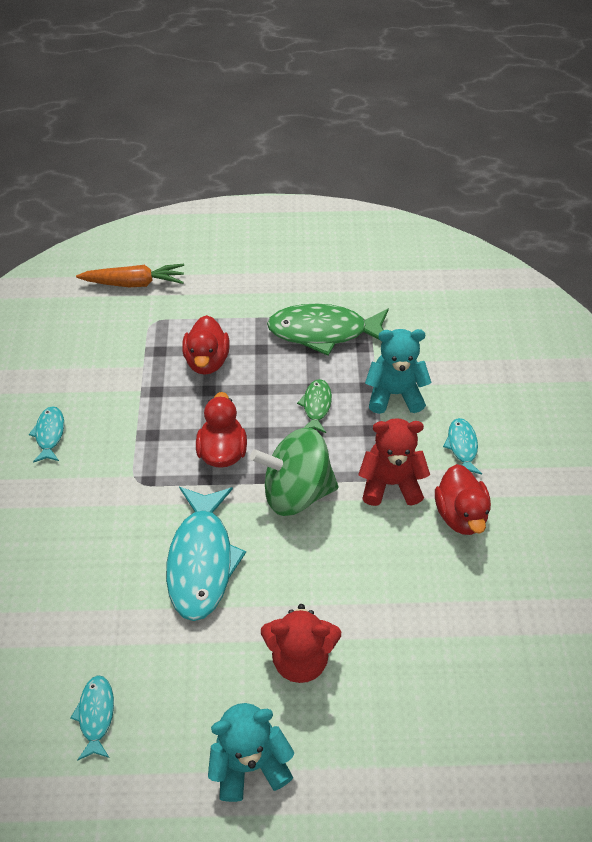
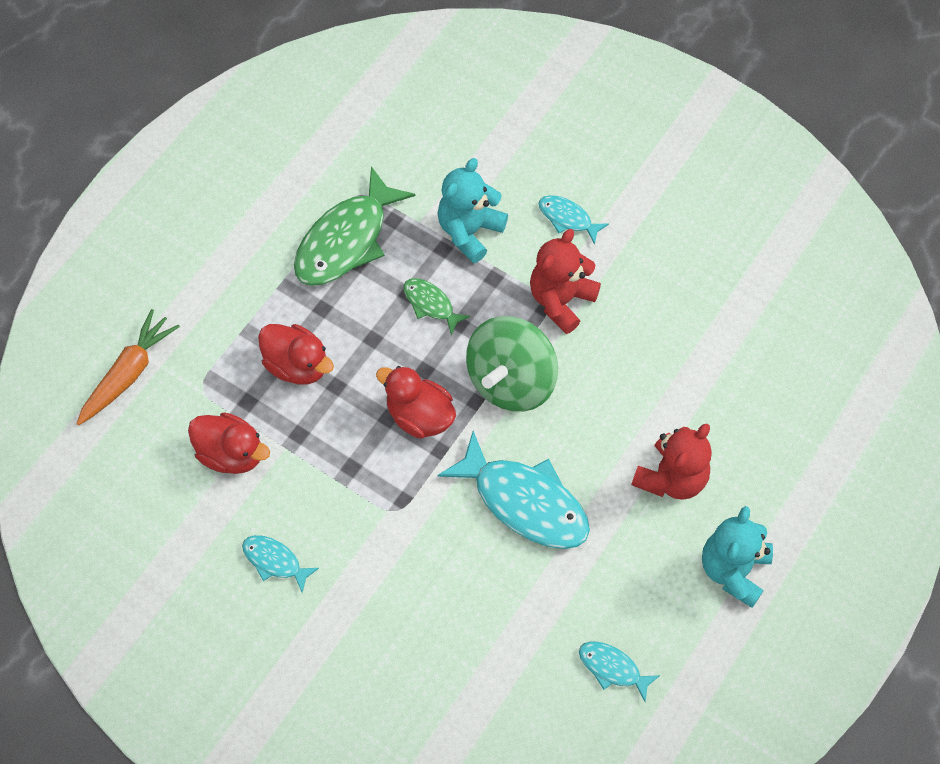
camera: 55 degrees left, 10 degrees up
(460, 514) = (632, 269): red duck -> red duck (231, 454)

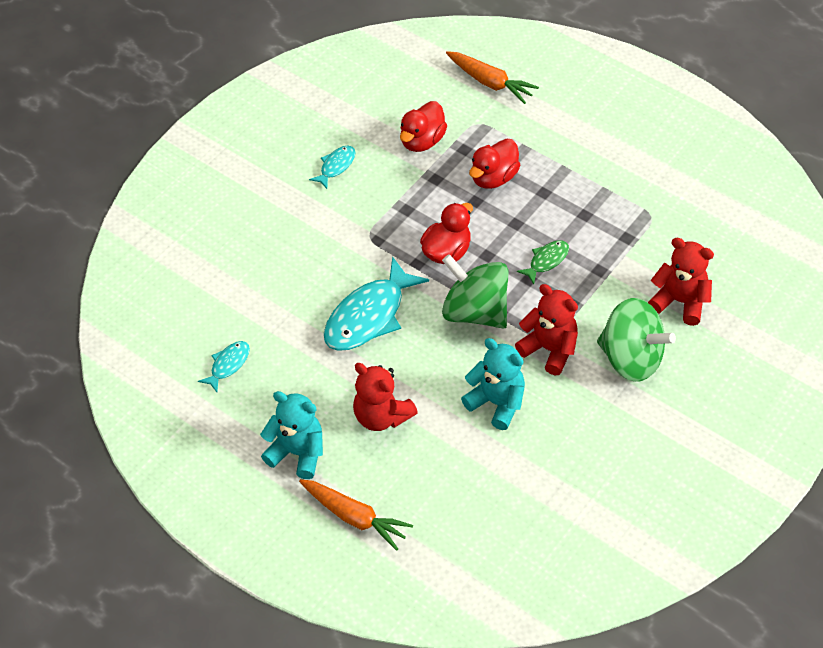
camera: 95 degrees right, 10 degrees down
(346, 240) = (606, 207): green fish -> none
(469, 231) = (616, 288): turquoise teddy bear -> turquoise teddy bear (497, 403)
(485, 169) = (680, 301): none -> red teddy bear
(567, 218) = (631, 358): turquoise fish -> green spinning top
(812, 499) = (354, 517): none -> orange carrot

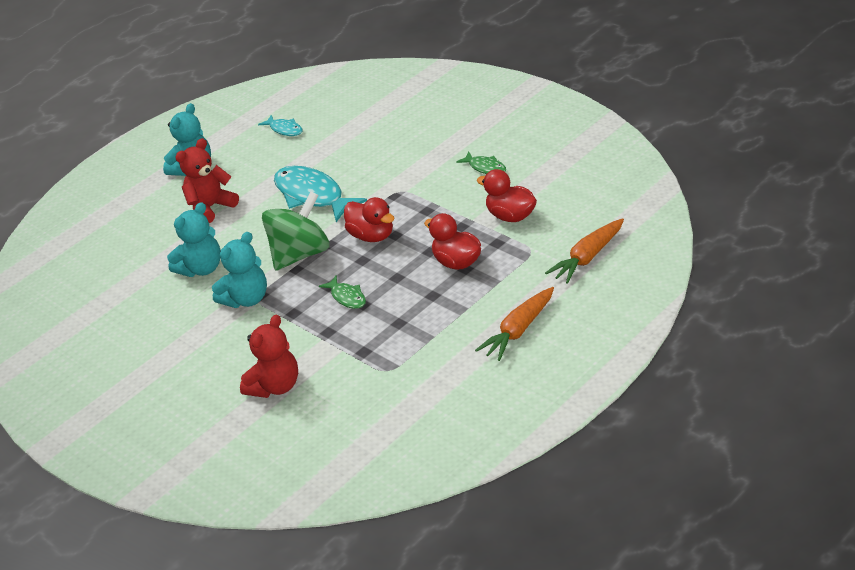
camera: 100 degrees right, 15 degrees down
(336, 166) = (485, 168): turquoise fish -> green fish
(354, 517) = (126, 199): orange carrot -> orange carrot (519, 330)
(549, 349) = (246, 299): red teddy bear -> turquoise teddy bear
(631, 358) = (220, 351): green spinning top -> none

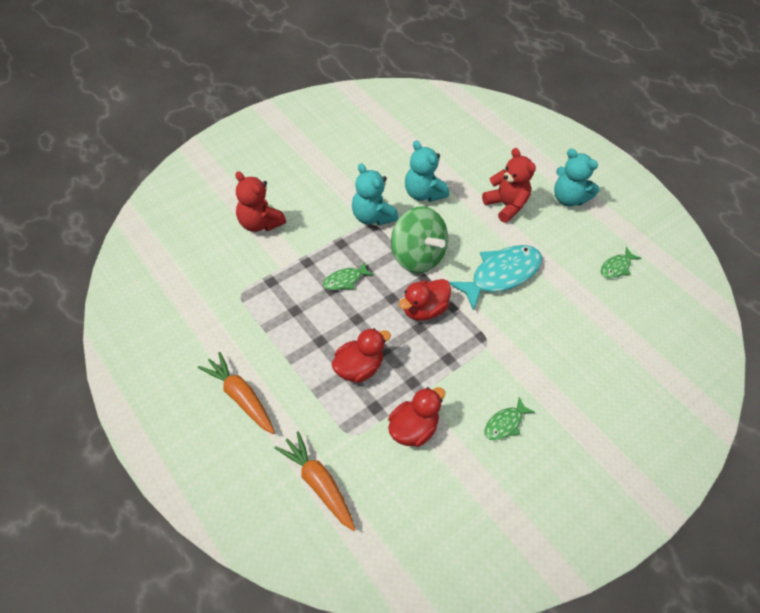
camera: 90 degrees right, 15 degrees up
(284, 129) = (616, 267): turquoise fish -> green fish

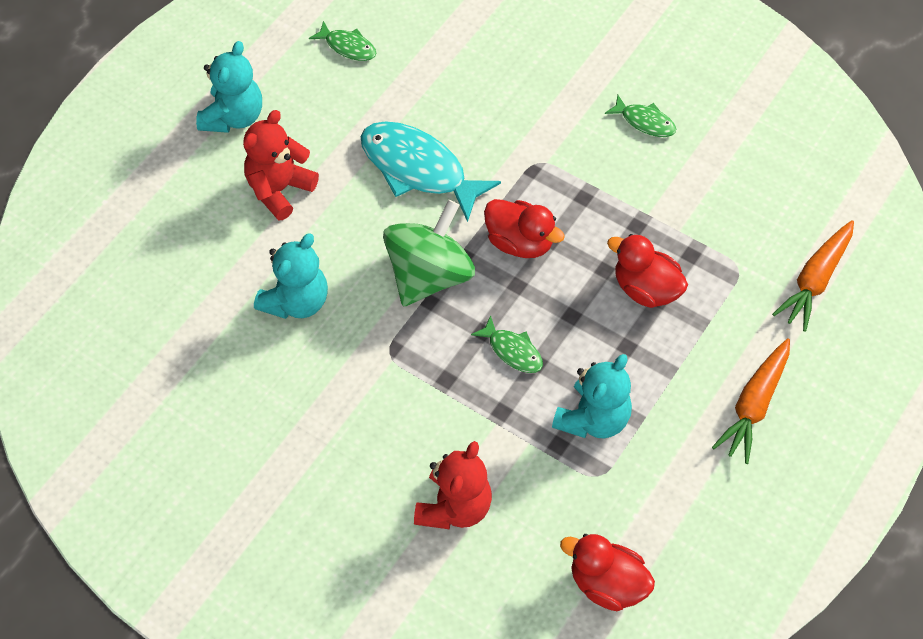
camera: 105 degrees left, 5 degrees up
(372, 217) = (374, 355): turquoise teddy bear -> turquoise teddy bear (593, 419)
(413, 429) = (699, 208): red duck -> red duck (607, 584)

